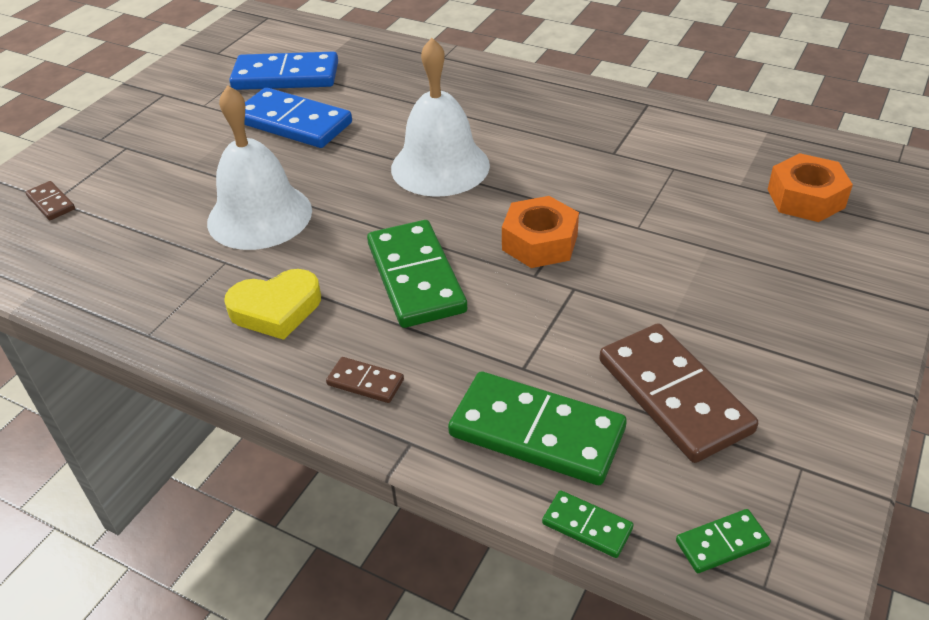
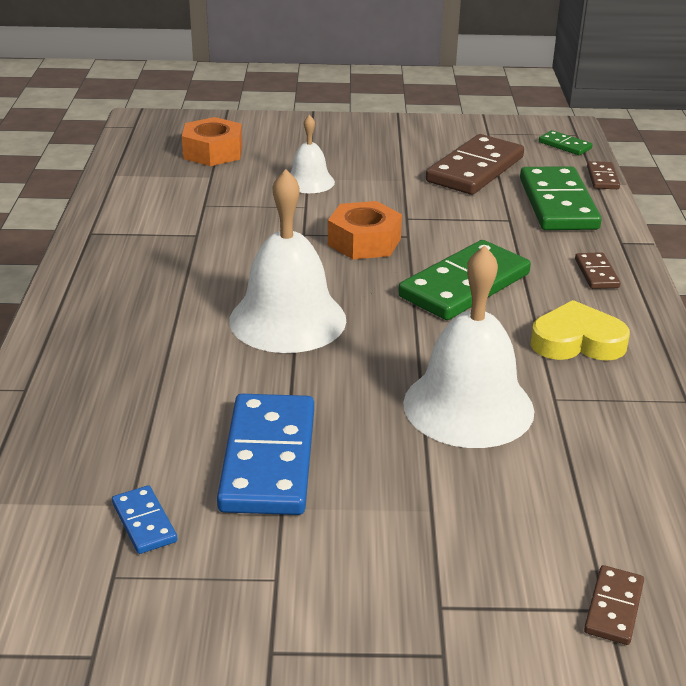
camera: 120 degrees left, 10 degrees down
(276, 309) = (577, 341): yellow heart -> yellow heart turned 45 degrees counterclockwise
(286, 76) = (144, 522): blue domino -> blue domino, size x0.47
(587, 526) = (602, 178): green domino -> brown domino
(697, 245) = (309, 182): none -> white bell

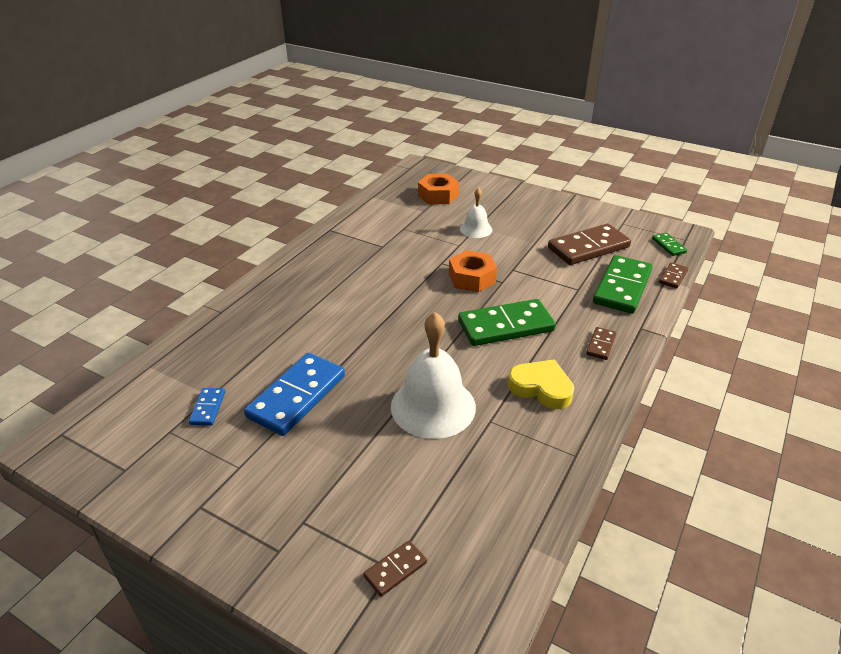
camera: 30 degrees right, 5 degrees up
(287, 319) = (383, 315): white bell -> none

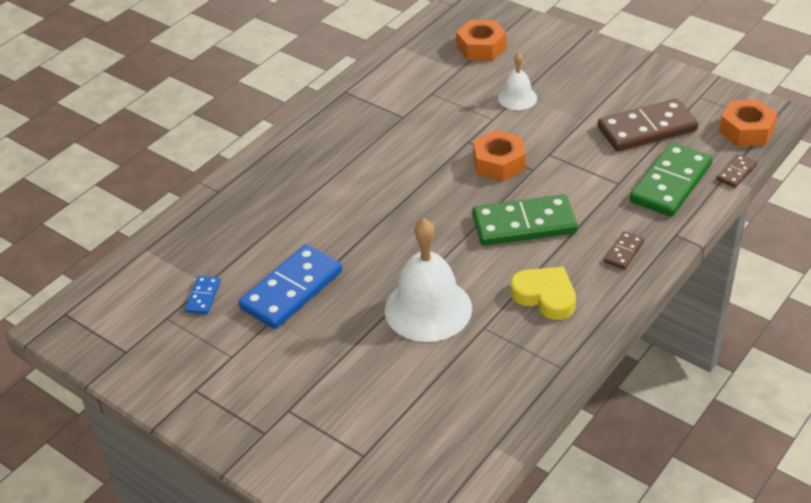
camera: 10 degrees right, 5 degrees up
(395, 570) = (367, 457): brown domino -> none
(668, 246) = (746, 130): green domino -> orange nut

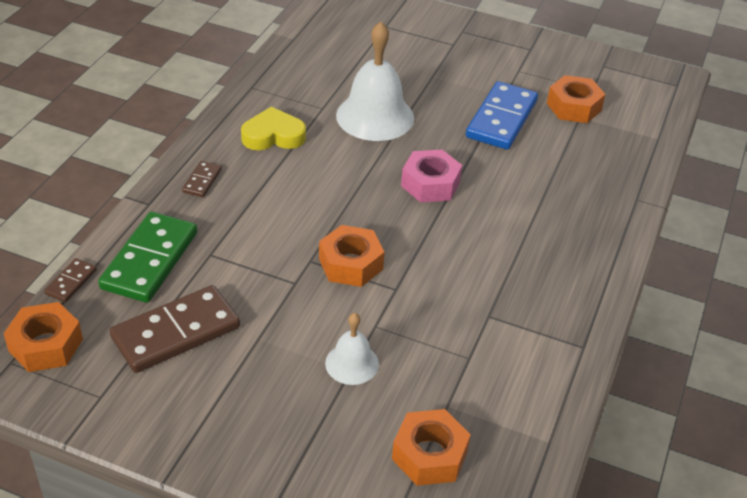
camera: 160 degrees right, 0 degrees up
(203, 297) = (574, 107): blue domino -> orange nut
(401, 225) = (430, 184): none -> pink nut
(524, 224) = (306, 198): green domino -> none
(545, 296) = (273, 136): yellow heart -> yellow heart turned 150 degrees clockwise

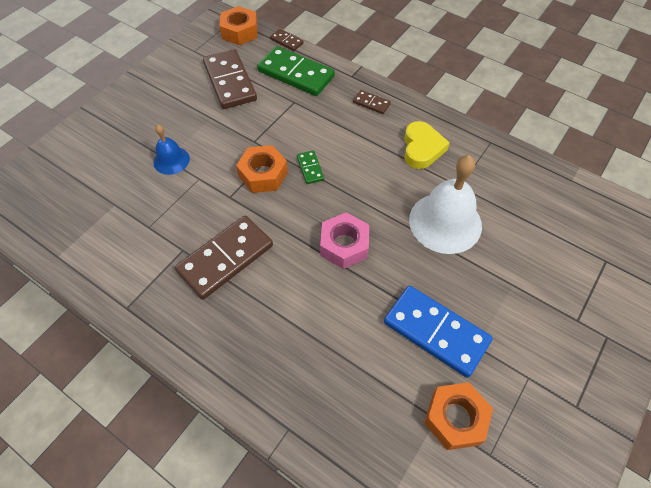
camera: 105 degrees right, 15 degrees up
(329, 223) = (310, 168): none -> green domino
(352, 363) = (171, 160): white bell -> blue bell
(429, 455) = (83, 186): orange nut -> none
(484, 275) = (225, 258): none -> brown domino

